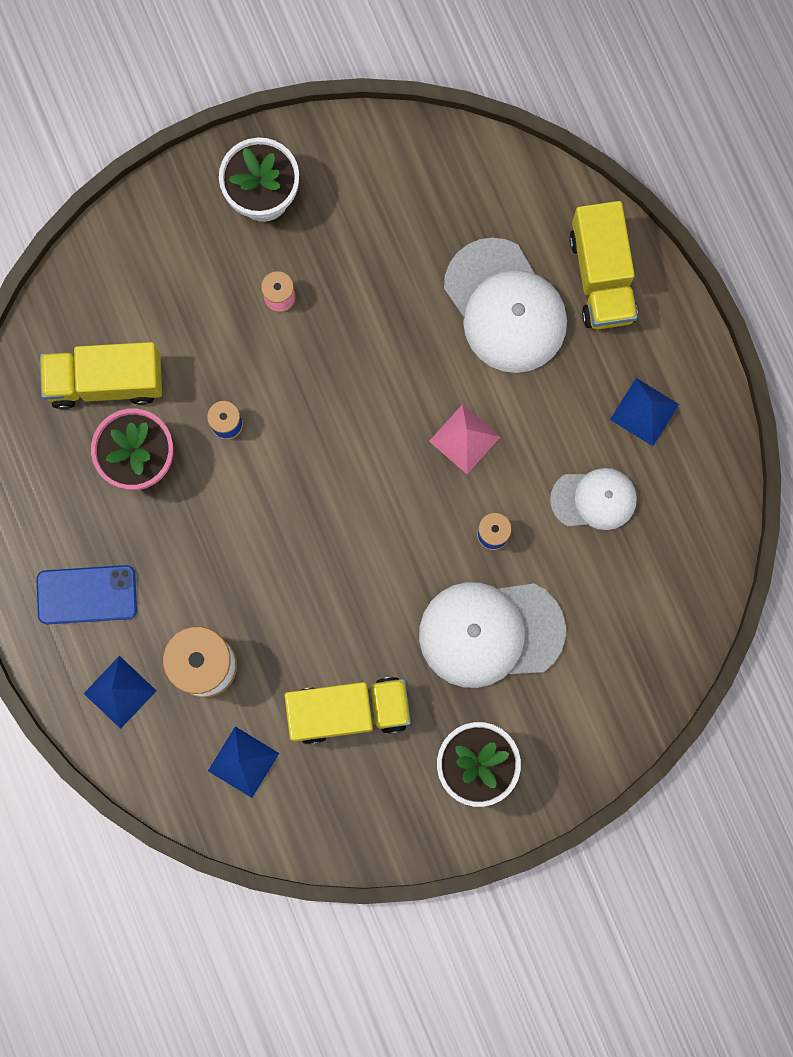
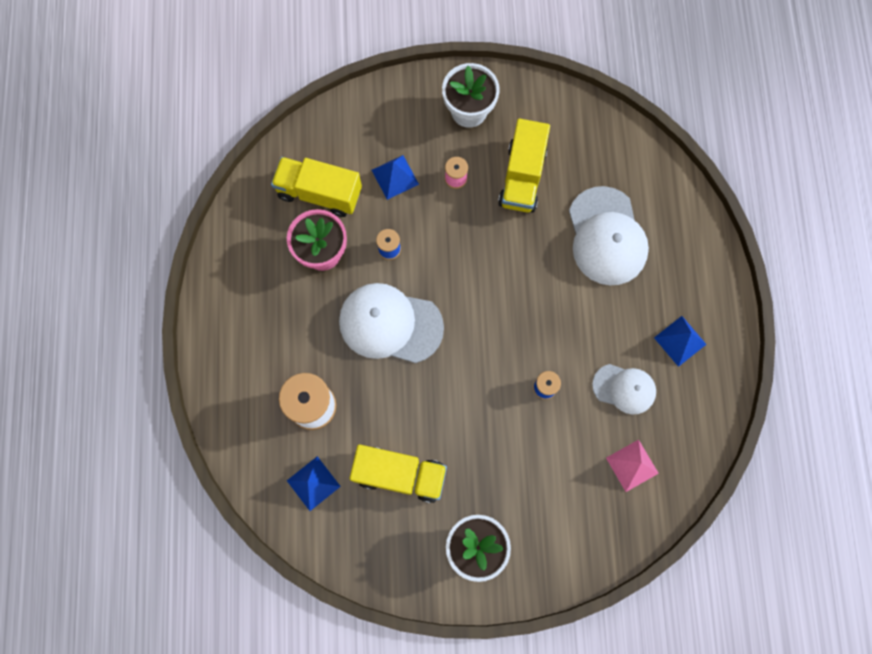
camera: 20 degrees right, 5 degrees down
(87, 594) = (251, 329): blue phone -> none
(120, 692) = (248, 403): blue pyramid -> blue pyramid (395, 177)
(464, 439) = (548, 315): pink pyramid -> pink pyramid (632, 465)
(490, 632) = (519, 455): white cap -> white cap (390, 324)
(601, 276) = (680, 239): yellow truck -> yellow truck (522, 177)

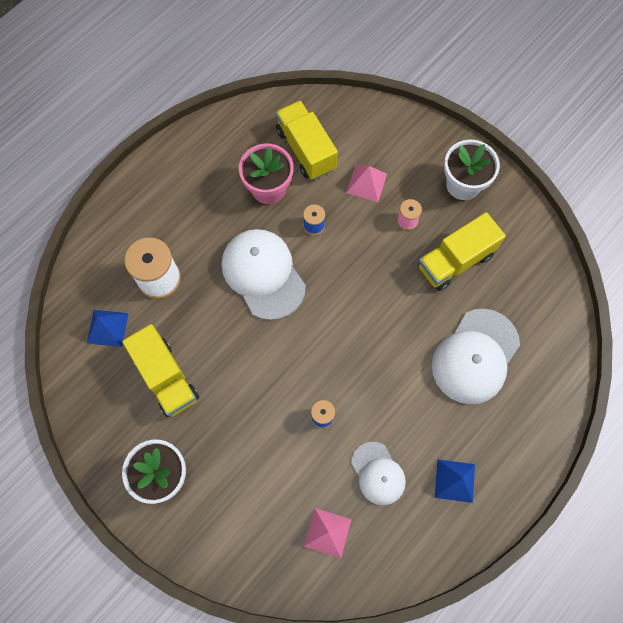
camera: 45 degrees right, 5 degrees down
(395, 177) = (366, 183): blue pyramid -> pink pyramid

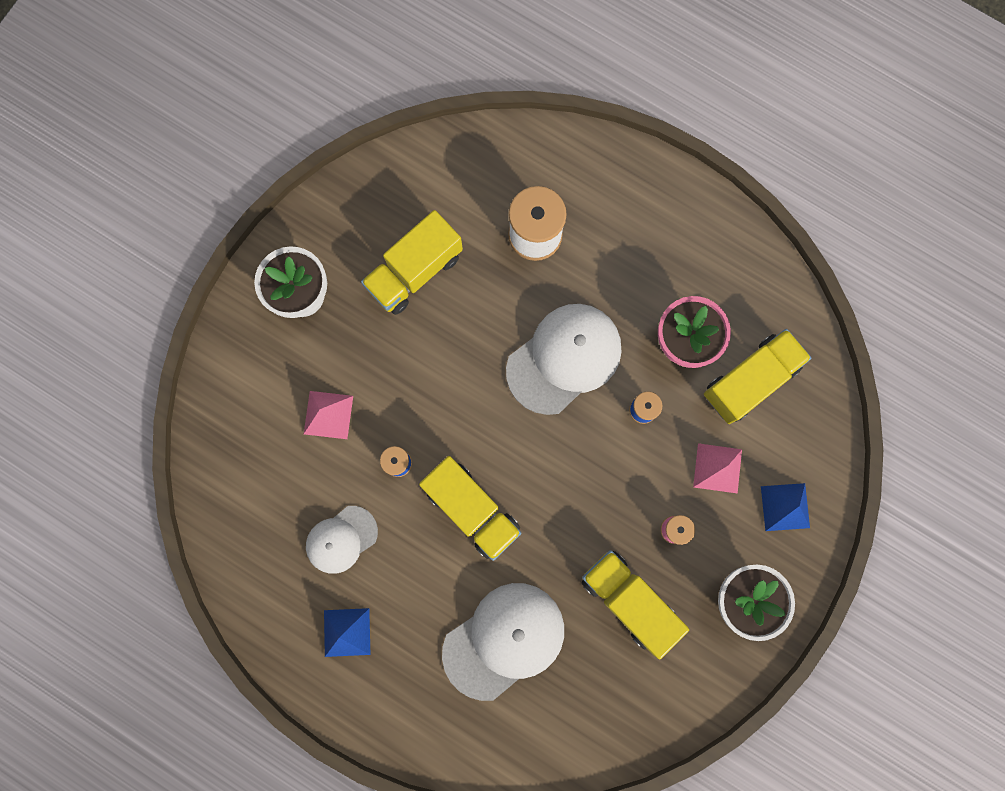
camera: 80 degrees right, 10 degrees up
(107, 328) = (462, 190): blue pyramid -> blue pyramid (785, 507)
(327, 532) = (266, 491): pink pyramid -> pink pyramid (328, 415)
(369, 364) = (472, 509): none -> yellow truck
(475, 356) = (504, 640): white cap -> white cap turned 120 degrees clockwise

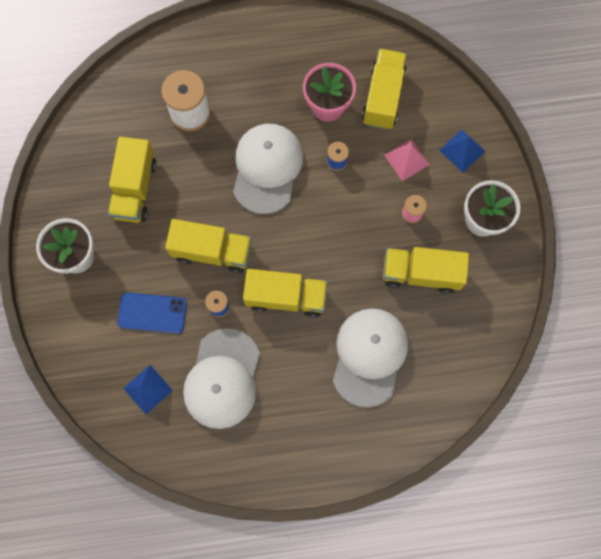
camera: 40 degrees left, 5 degrees down
(328, 415) = (152, 313): pink pyramid -> blue phone
(341, 539) = (222, 379): white cap -> white cap, size x1.68
(347, 632) = (272, 430): blue pyramid -> blue pyramid (147, 389)
(437, 400) = (212, 251): none -> yellow truck

